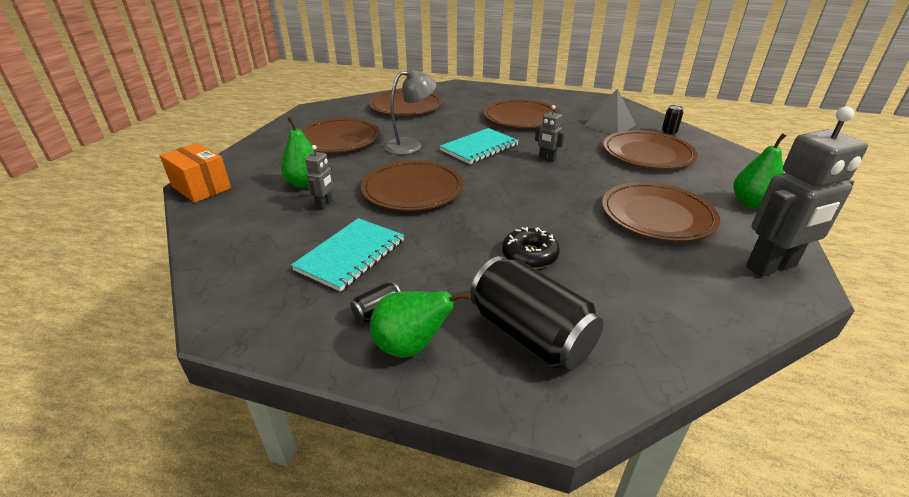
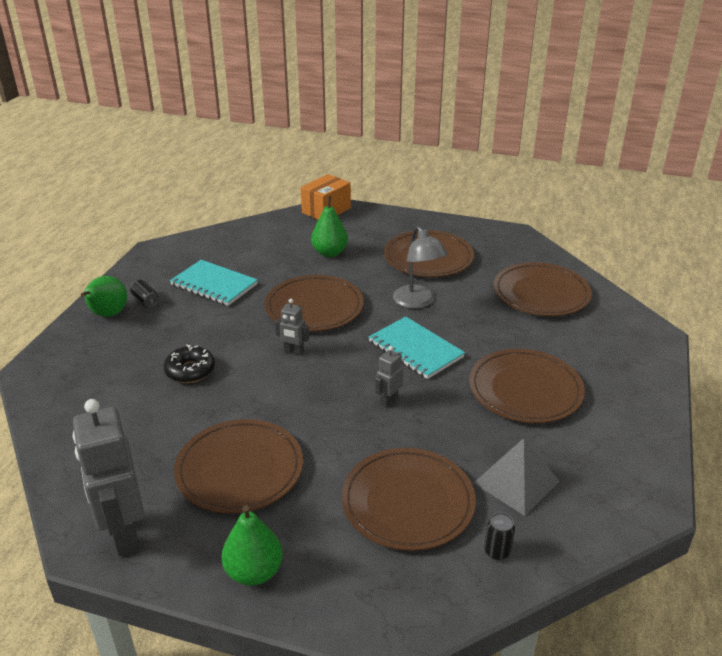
camera: 90 degrees right, 0 degrees up
(324, 205) = (291, 266): grey robot -> grey robot (293, 352)
(531, 335) = (97, 363): black can -> none

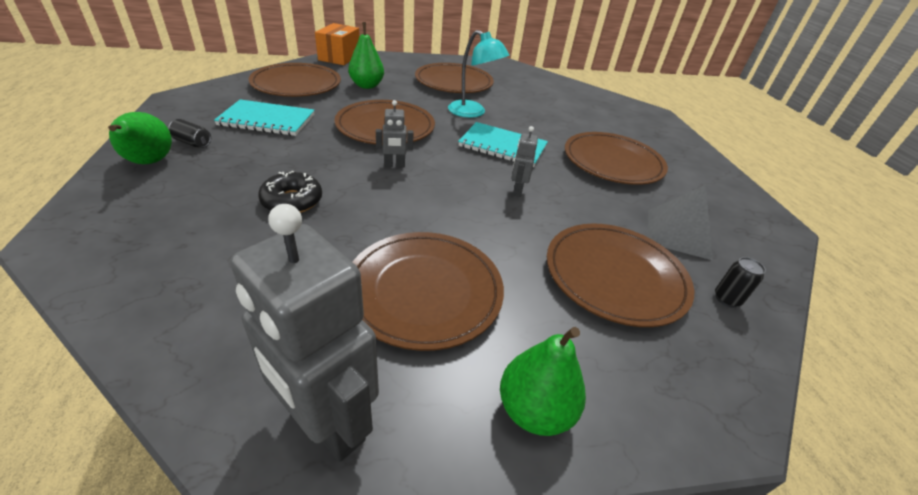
camera: 30 degrees left, 5 degrees up
(417, 302) = (473, 112): grey lamp -> turquoise lamp
(541, 293) = (558, 97): brown plate -> brown plate (296, 84)

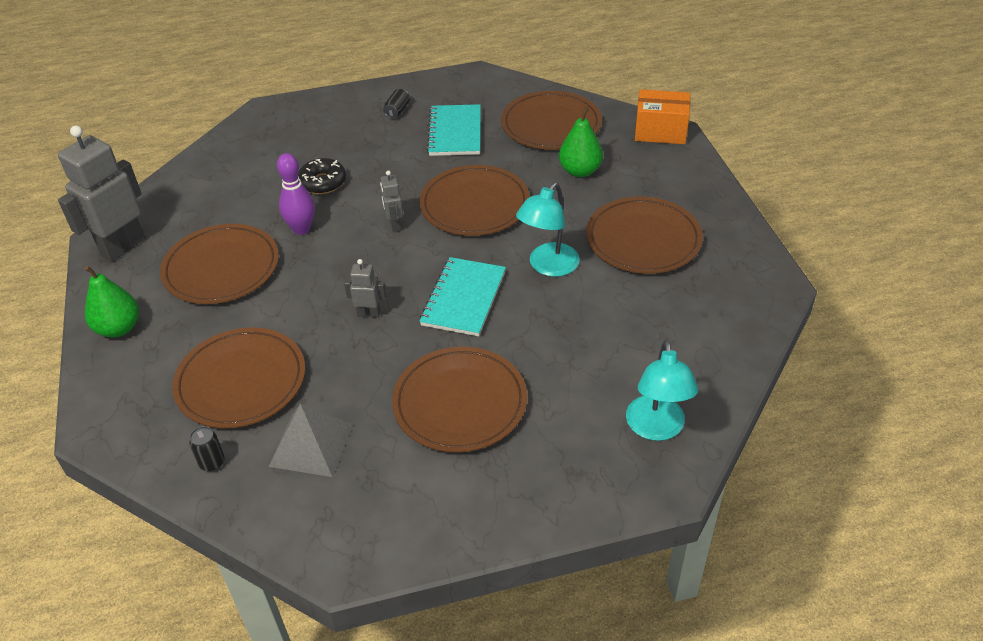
camera: 90 degrees right, 5 degrees up
(149, 162) = (361, 104): green pear -> none
(373, 221) = (301, 229): none -> purple bowling pin
(616, 108) = (656, 428): none -> turquoise lamp

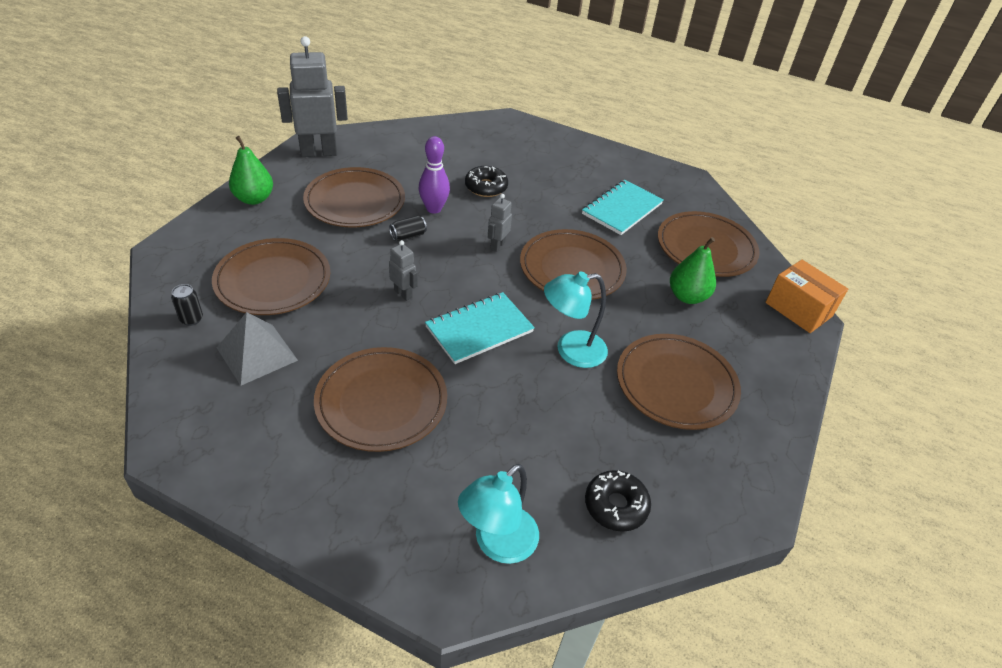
camera: 35 degrees right, 0 degrees up
(397, 111) = (597, 170): black can -> black can (408, 236)
(697, 347) = (615, 505): none -> black donut

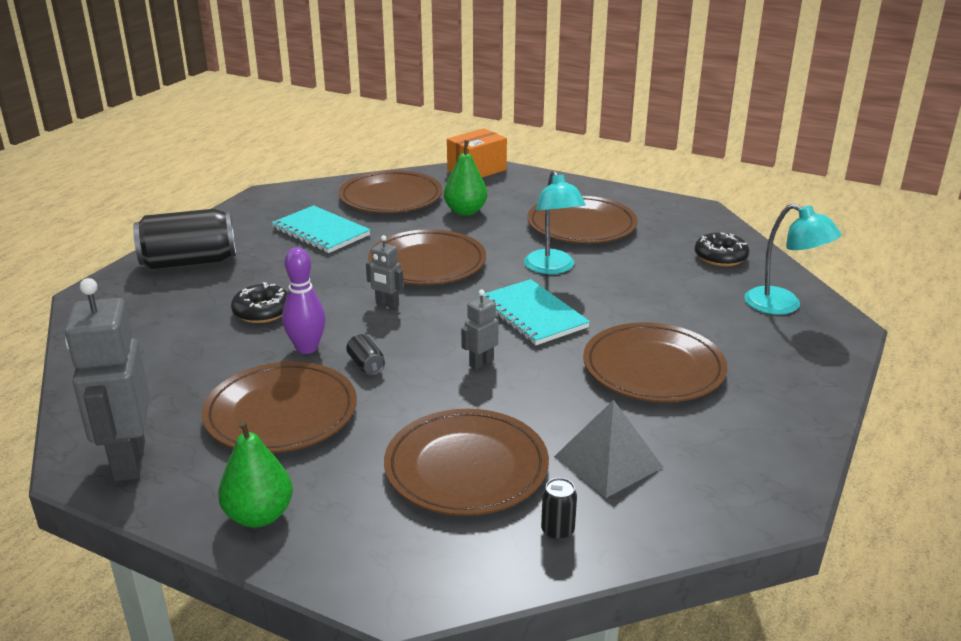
camera: 85 degrees left, 15 degrees down
(558, 152) = (189, 262): none -> black can

